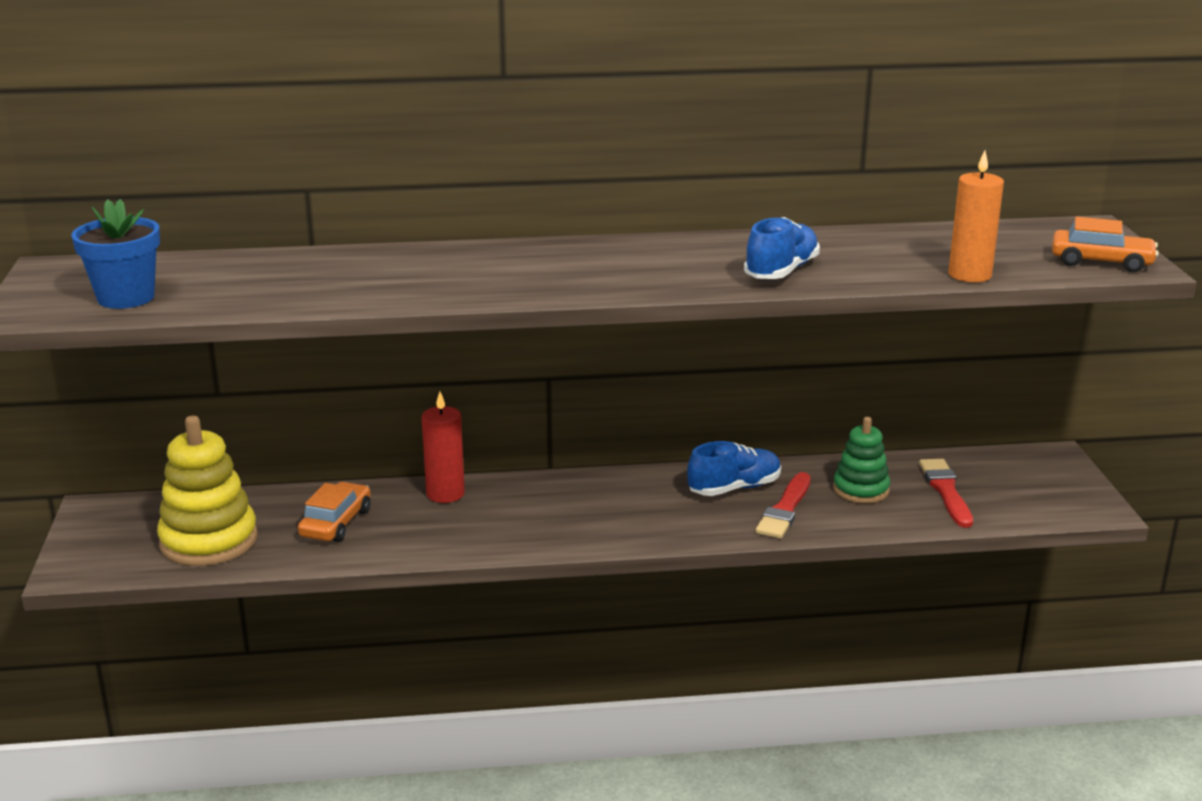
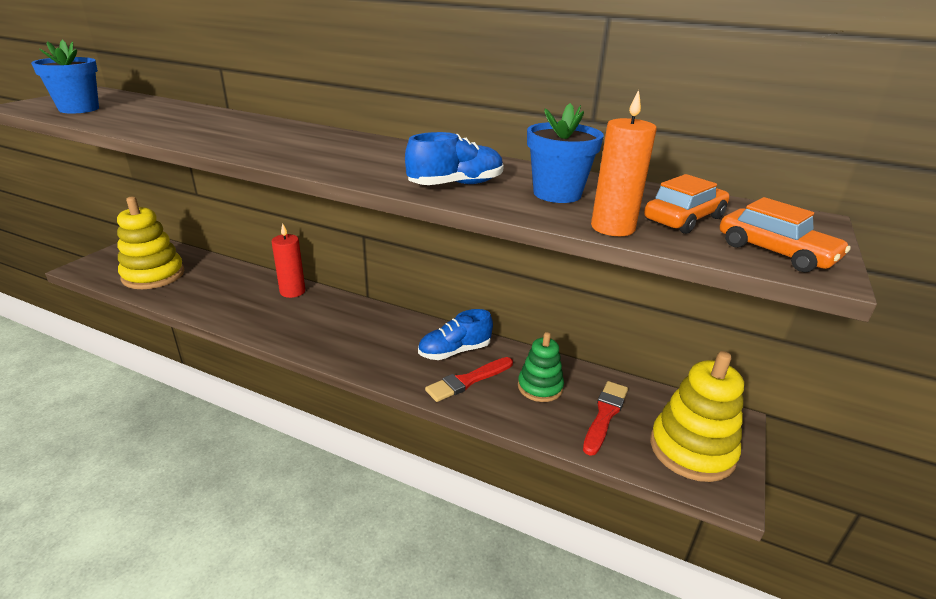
camera: 30 degrees right, 5 degrees up
(336, 523) = (218, 288): orange car -> orange car (684, 219)
(734, 488) = (454, 351): blue shoe -> blue shoe turned 150 degrees clockwise
(879, 256) = (557, 194): none -> blue flower pot
(1045, 491) = (692, 450): none -> yellow stacking toy

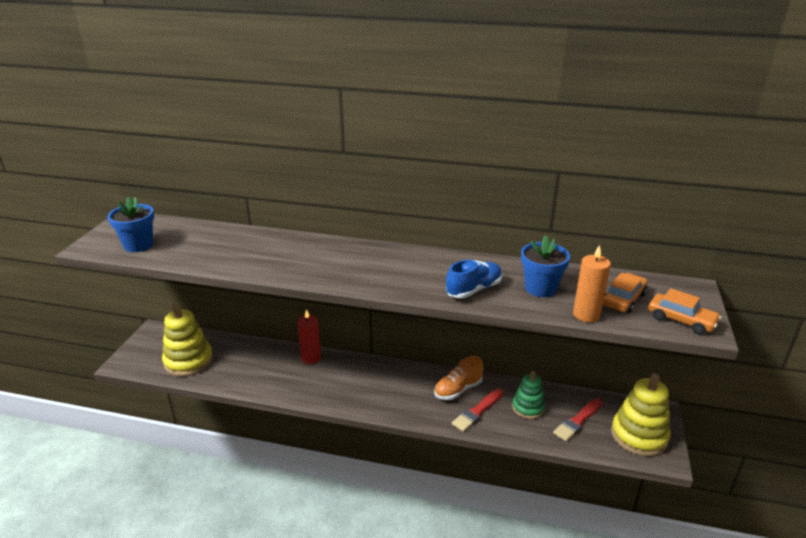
camera: 10 degrees left, 0 degrees up
(454, 351) = (458, 389): blue shoe -> orange shoe
(605, 415) = (577, 421): red brush -> red brush turned 150 degrees counterclockwise

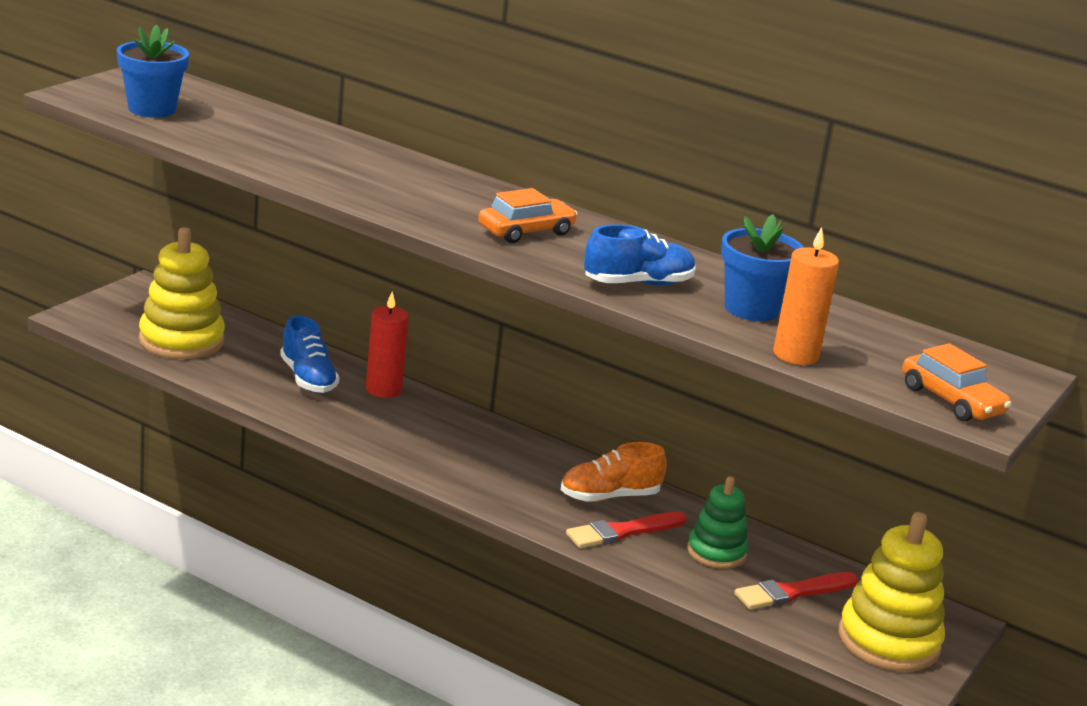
camera: 15 degrees right, 5 degrees down
(268, 364) = (308, 378): none -> blue shoe
(623, 299) = (880, 355): orange car -> orange car (526, 231)

